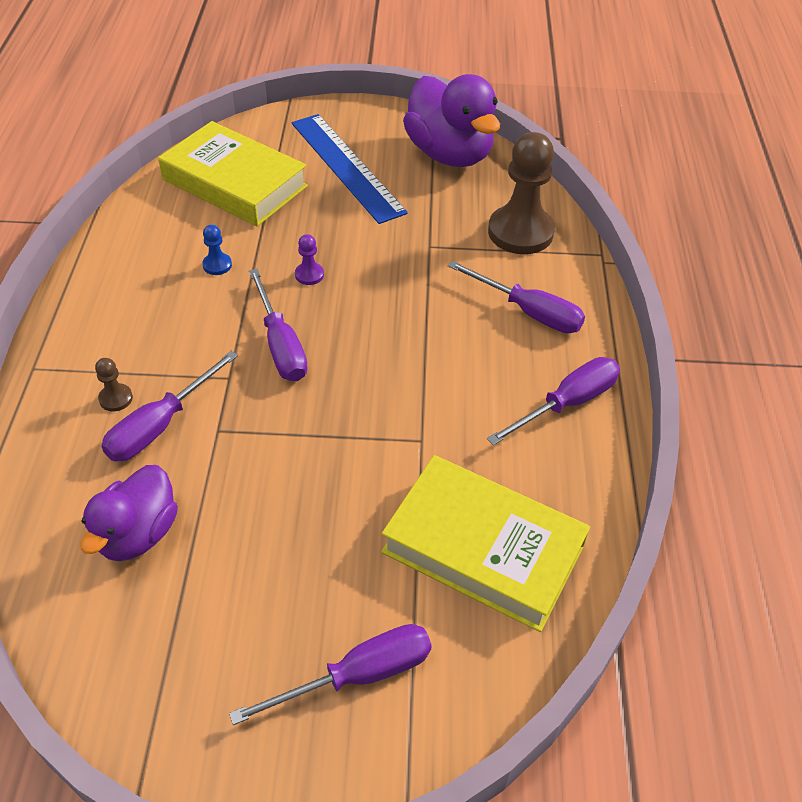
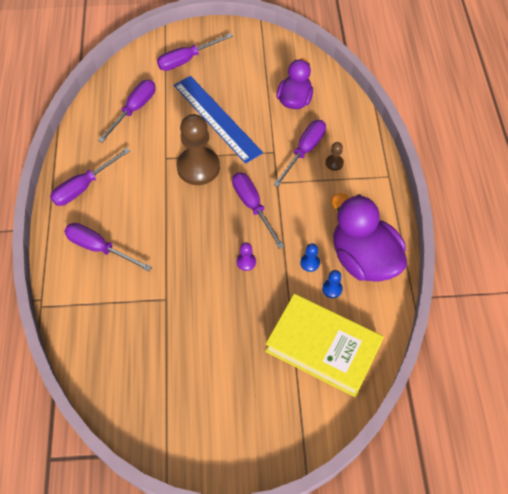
camera: 175 degrees right, 10 degrees up
(198, 235) = (332, 289): none -> blue pawn
(346, 167) = (238, 380): blue ruler -> blue ruler (217, 118)
(449, 154) = (152, 409): purple duck -> purple duck (363, 259)
(483, 548) = (134, 110): yellow book -> purple screwdriver
(520, 232) = (98, 321): brown pawn -> brown pawn (198, 167)

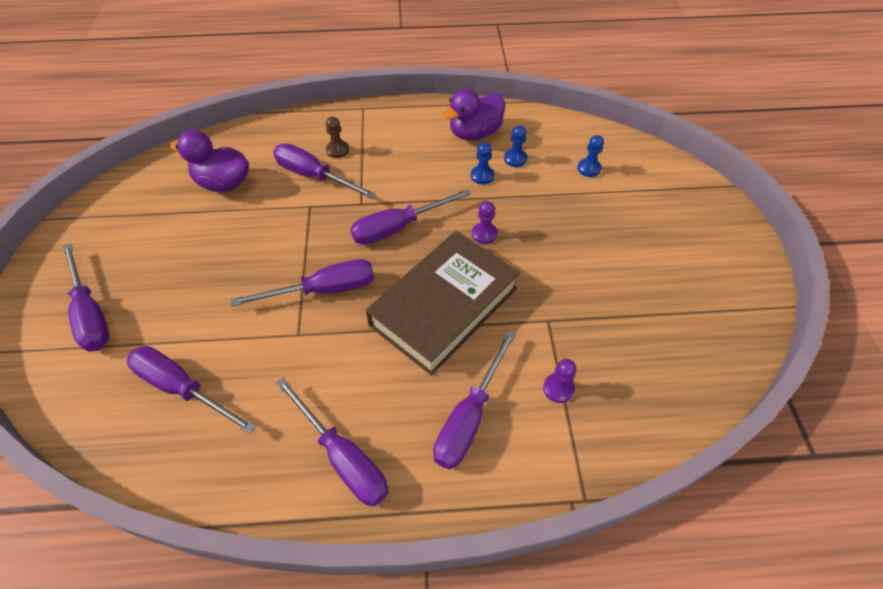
camera: 90 degrees left, 5 degrees down
(112, 299) = (558, 388): none -> purple pawn
(181, 235) = (444, 306): none -> brown book
(198, 167) = (324, 290): brown pawn -> purple screwdriver
(217, 118) = (233, 269): blue ruler -> none
(323, 347) = (589, 168): yellow book -> blue pawn
(363, 259) = (474, 133): purple duck -> purple duck, size x0.64

